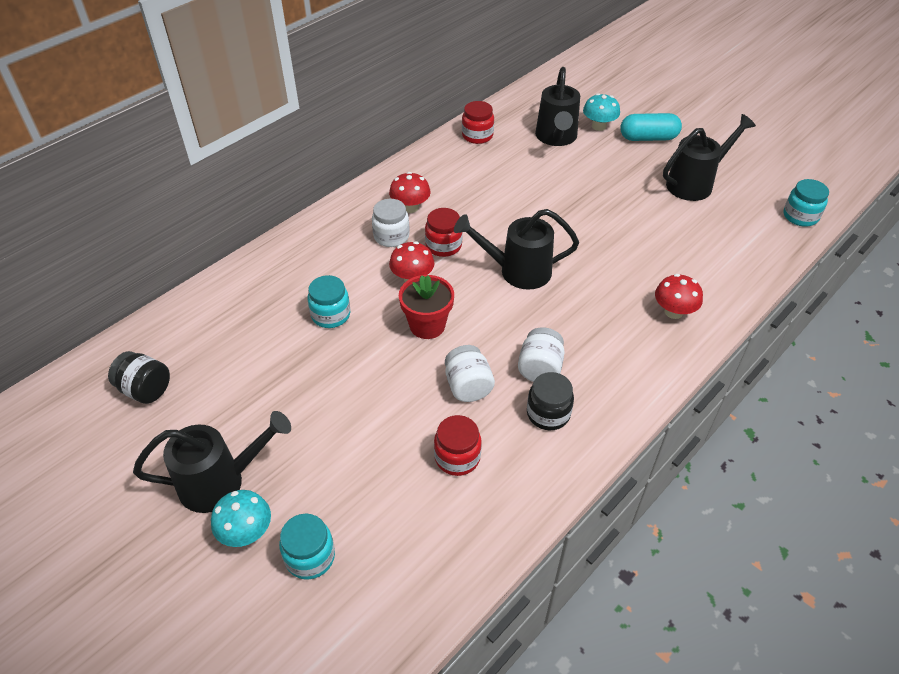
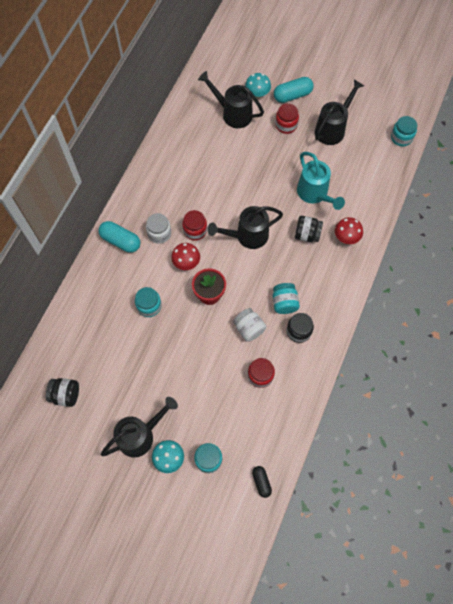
camera: 20 degrees left, 20 degrees up
(333, 231) = (120, 241): none -> turquoise capsule
(384, 629) = (261, 482): none -> black capsule
(410, 207) = (161, 205): red mushroom -> none
(477, 136) = (180, 127): red jar -> red jar (286, 125)
(540, 369) = (284, 303): white jar -> turquoise jar
(556, 138) = (233, 113): black watering can -> black watering can turned 135 degrees clockwise
(610, 292) = (307, 234): none -> black jar
(641, 248) = (315, 194): none -> turquoise watering can

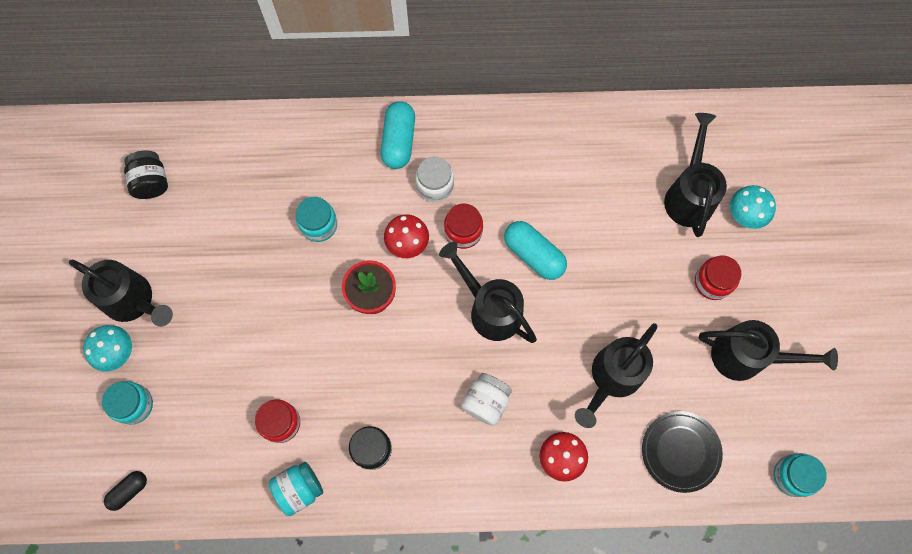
camera: 65 degrees right, 5 degrees up
(249, 329) = (344, 376): white jar -> white jar (486, 402)
(284, 303) = (407, 409): turquoise jar -> turquoise jar (299, 489)
(292, 95) = (773, 268): turquoise capsule -> turquoise capsule (534, 254)
(307, 234) = (535, 395): black jar -> none
(315, 194) = (612, 378): turquoise watering can -> black watering can
(367, 180) = (680, 451): none -> black plate

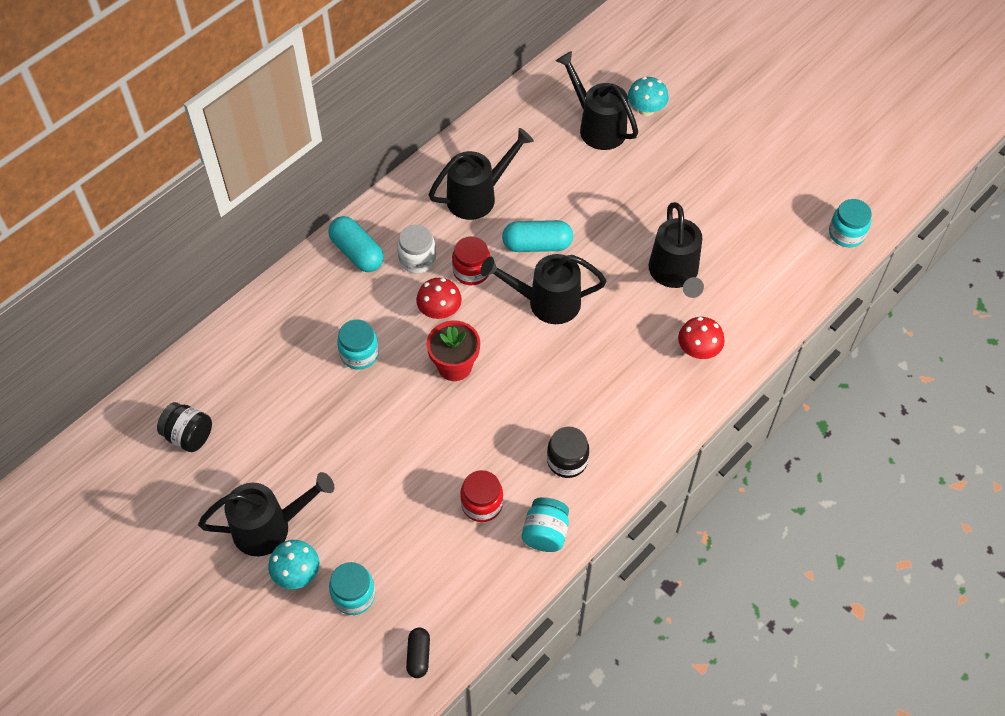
camera: 45 degrees left, 15 degrees down
(486, 402) = (610, 361): white jar -> none
(680, 451) = (766, 279): black plate -> none
(712, 282) = (671, 165): red jar -> none
(747, 357) = (742, 190): black watering can -> black watering can (478, 196)

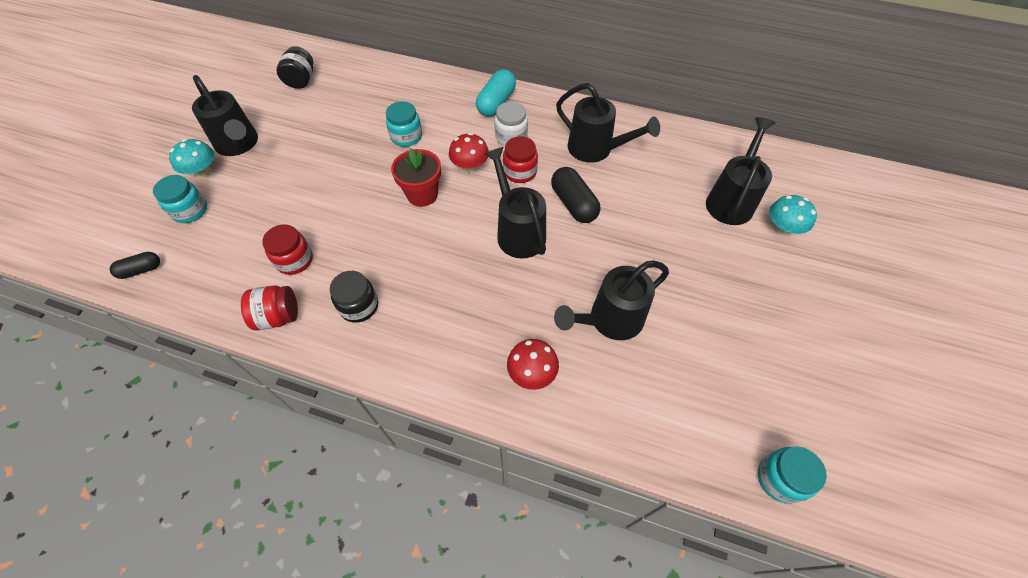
camera: 65 degrees right, 0 degrees up
(537, 245) = (573, 204): turquoise capsule -> black capsule
(545, 533) = (278, 317): turquoise jar -> red jar

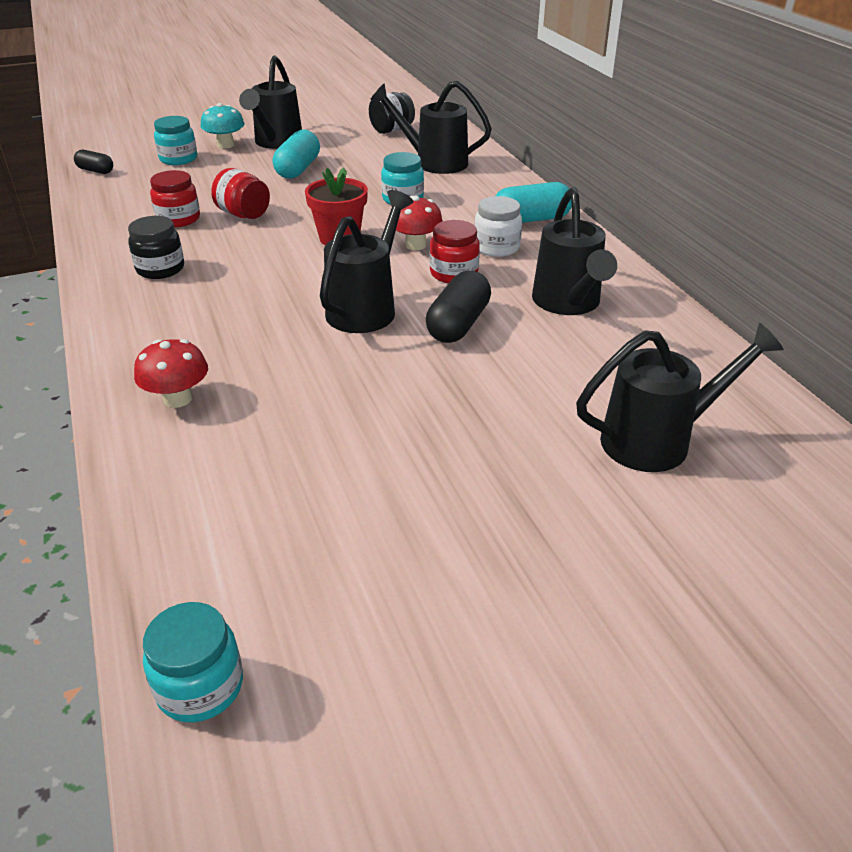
camera: 50 degrees right, 20 degrees down
(278, 317) = (107, 240): red jar -> red jar (243, 214)
(298, 158) = (298, 169): none -> turquoise capsule
(609, 320) = (313, 421): black watering can -> black watering can (434, 162)
(782, 229) = (680, 511): turquoise mushroom -> none

